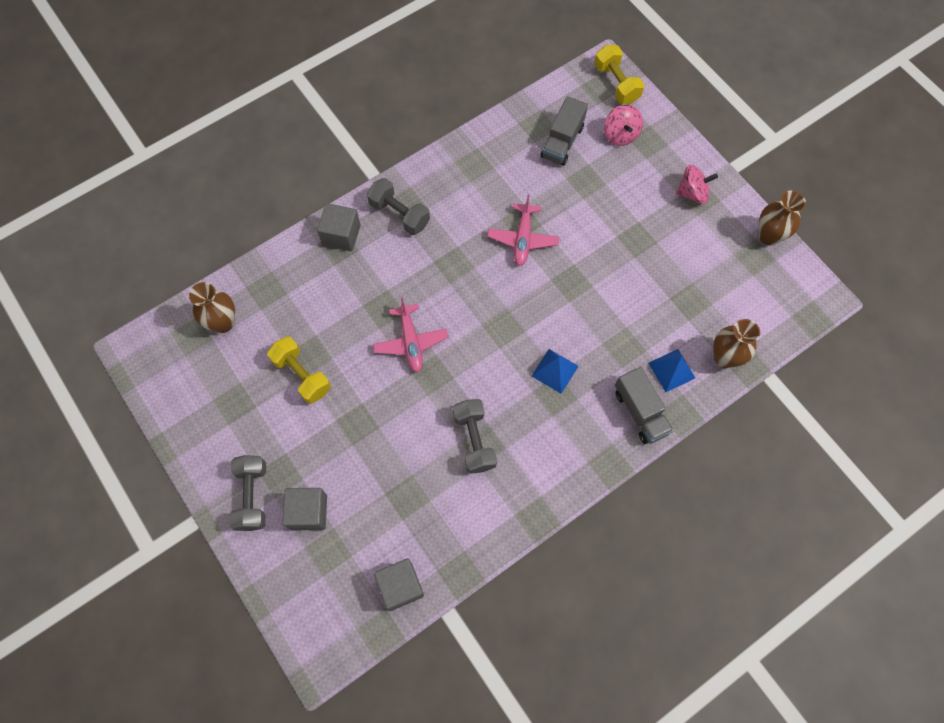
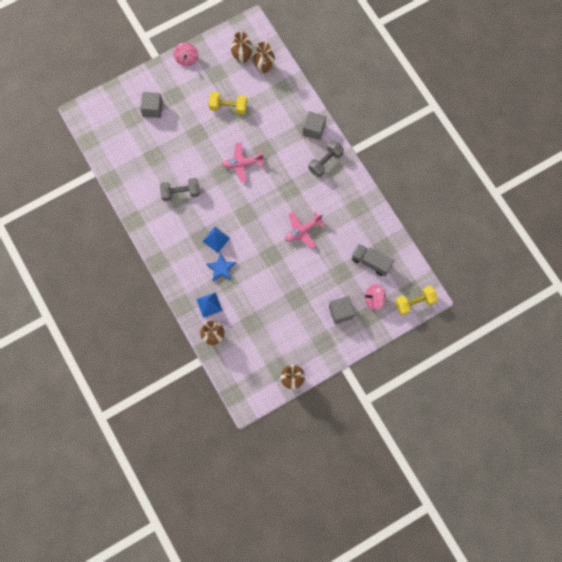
camera: 95 degrees right, 5 degrees up
(202, 361) = (242, 58): none -> brown vase
(252, 496) = (164, 82): grey dumbbell -> none
(302, 375) = (228, 107): yellow dumbbell -> yellow dumbbell turned 45 degrees clockwise
(400, 586) = (109, 151): grey cube -> grey cube (340, 312)
(522, 239) = (302, 231): pink plane -> pink plane turned 45 degrees counterclockwise
(605, 357) = (221, 268): none -> blue star
(640, 412) = (186, 283): grey truck -> none
(692, 193) = (327, 338): pink spinning top -> pink spinning top (186, 59)

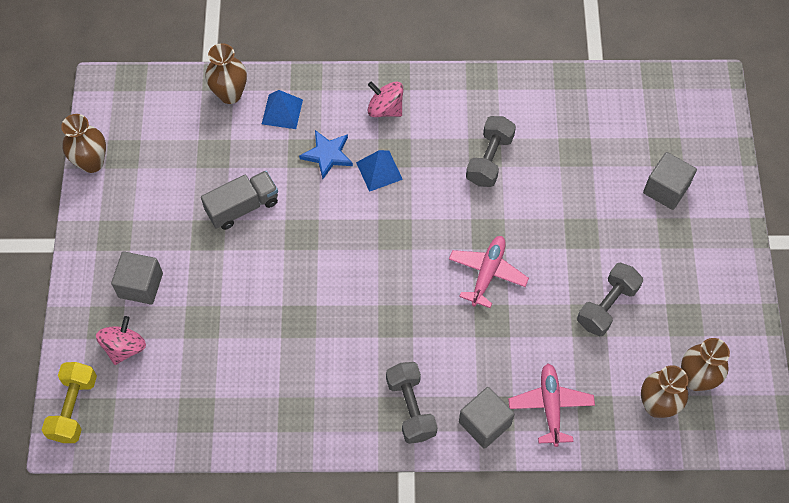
camera: 120 degrees right, 10 degrees down
(186, 59) = (739, 286): pink spinning top -> pink spinning top (385, 109)
(228, 107) = (607, 306): yellow dumbbell -> grey dumbbell
(302, 231) = (311, 303): pink plane -> pink plane (550, 406)
(371, 262) = (187, 379): grey truck -> grey truck (242, 207)

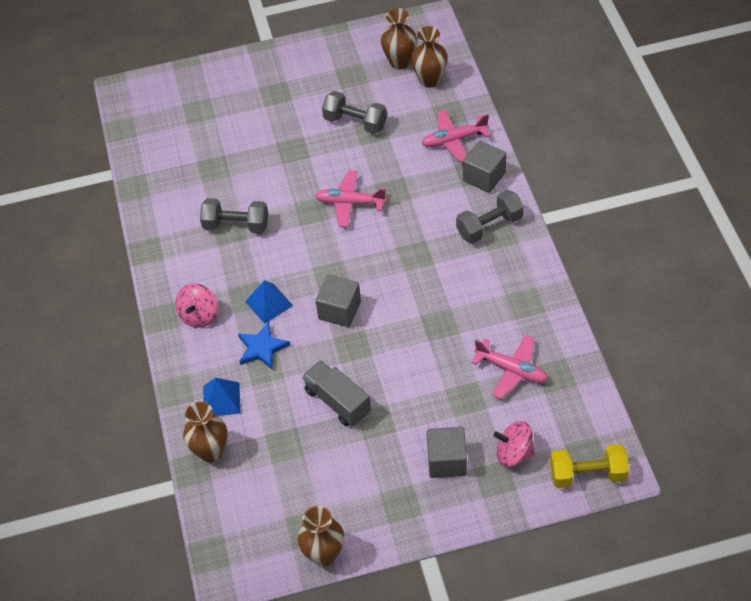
camera: 100 degrees left, 10 degrees down
(218, 374) = (511, 370): none -> pink plane
(666, 189) = (236, 105): grey cube -> grey cube (339, 310)

